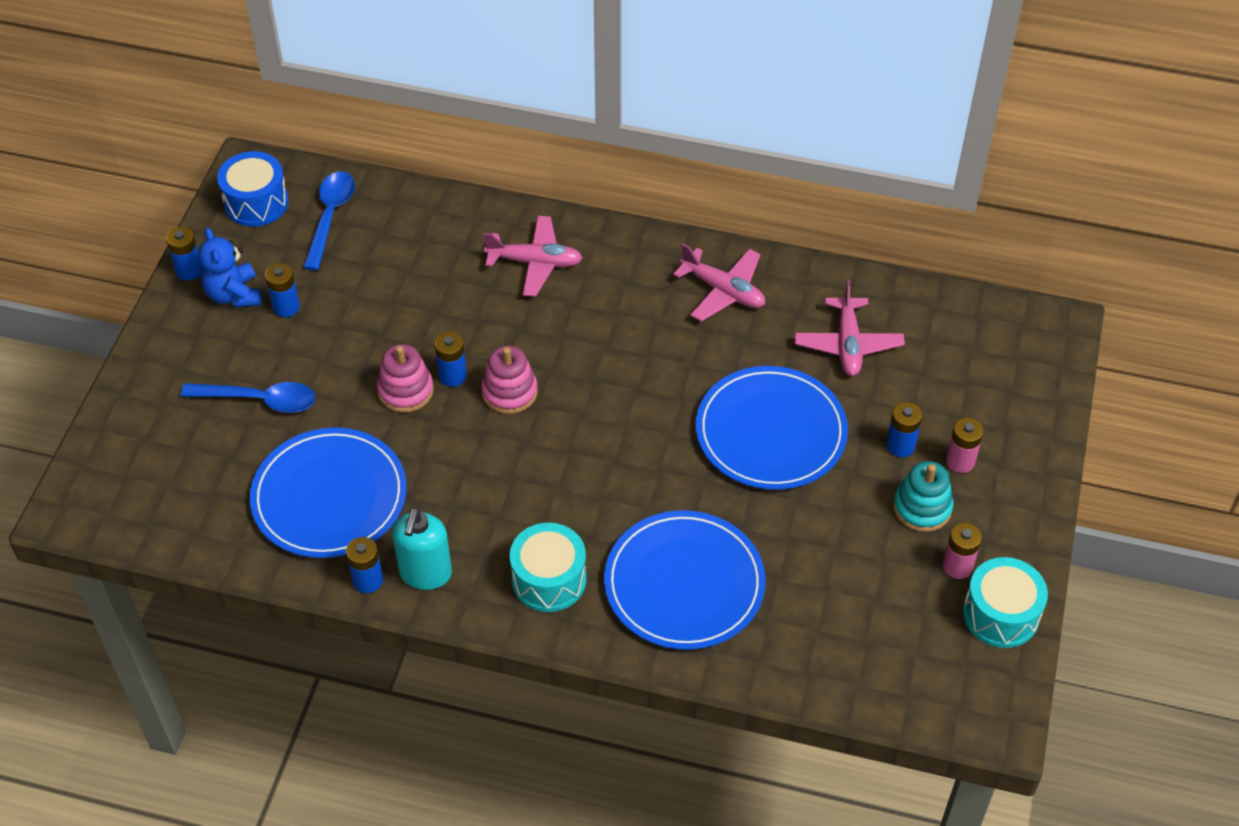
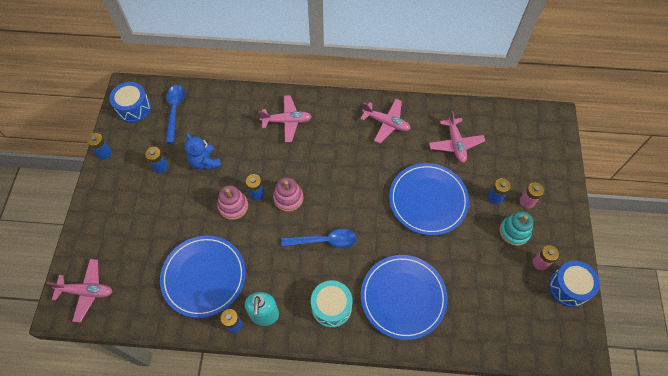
camera: 10 degrees left, 10 degrees up
(119, 489) = (86, 291): none -> pink plane
(234, 295) = (131, 164): blue teddy bear -> blue teddy bear (205, 162)
(259, 400) = (155, 224): blue spoon -> blue spoon (324, 241)
(1000, 614) = (568, 287): turquoise drum -> blue drum

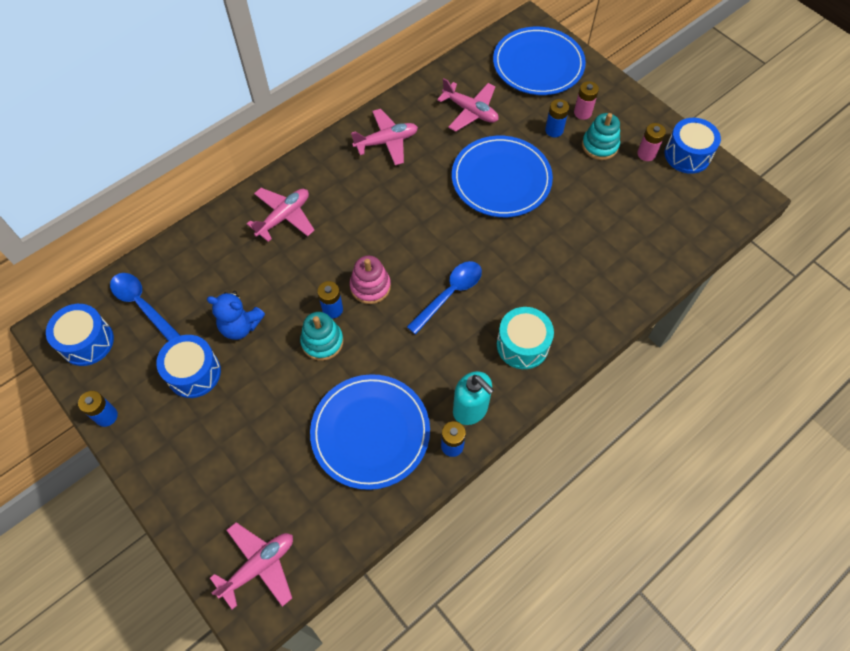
camera: 45 degrees left, 0 degrees up
(160, 166) = (194, 373): blue battery -> blue drum
(233, 206) = (322, 341): pink stacking toy -> turquoise stacking toy
(403, 297) = (573, 279): blue plate -> blue plate (538, 64)

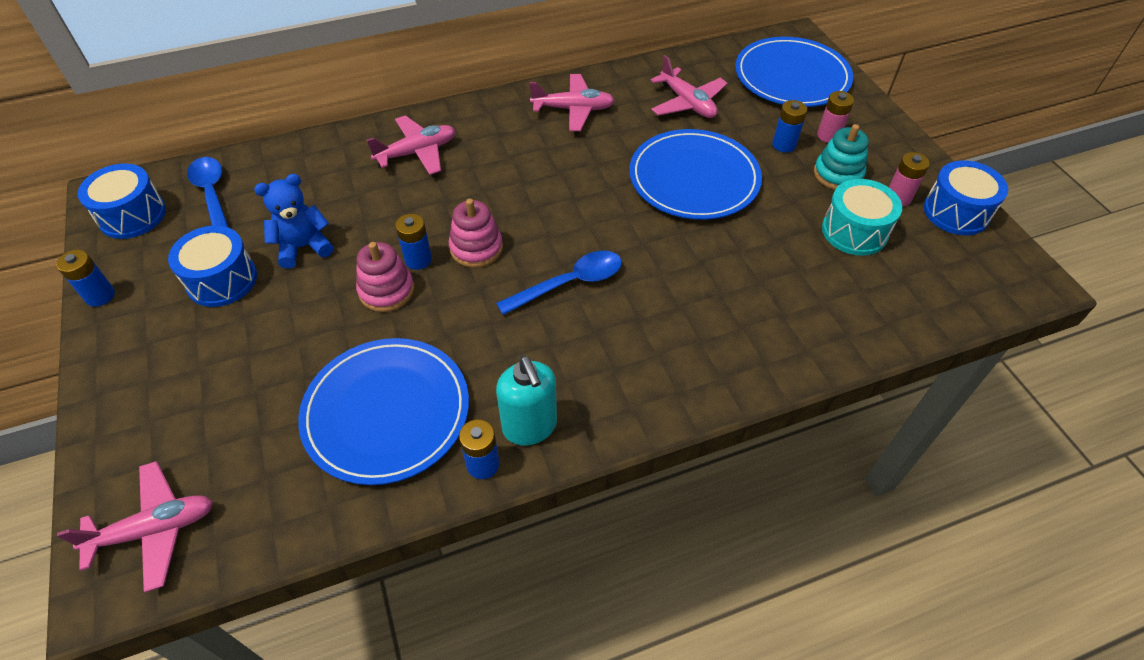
camera: 20 degrees right, 10 degrees down
(240, 326) = (303, 247): blue teddy bear -> blue teddy bear turned 120 degrees clockwise
(322, 341) = (386, 290): turquoise stacking toy -> pink stacking toy
(522, 345) = (637, 369): turquoise drum -> turquoise drum (854, 231)

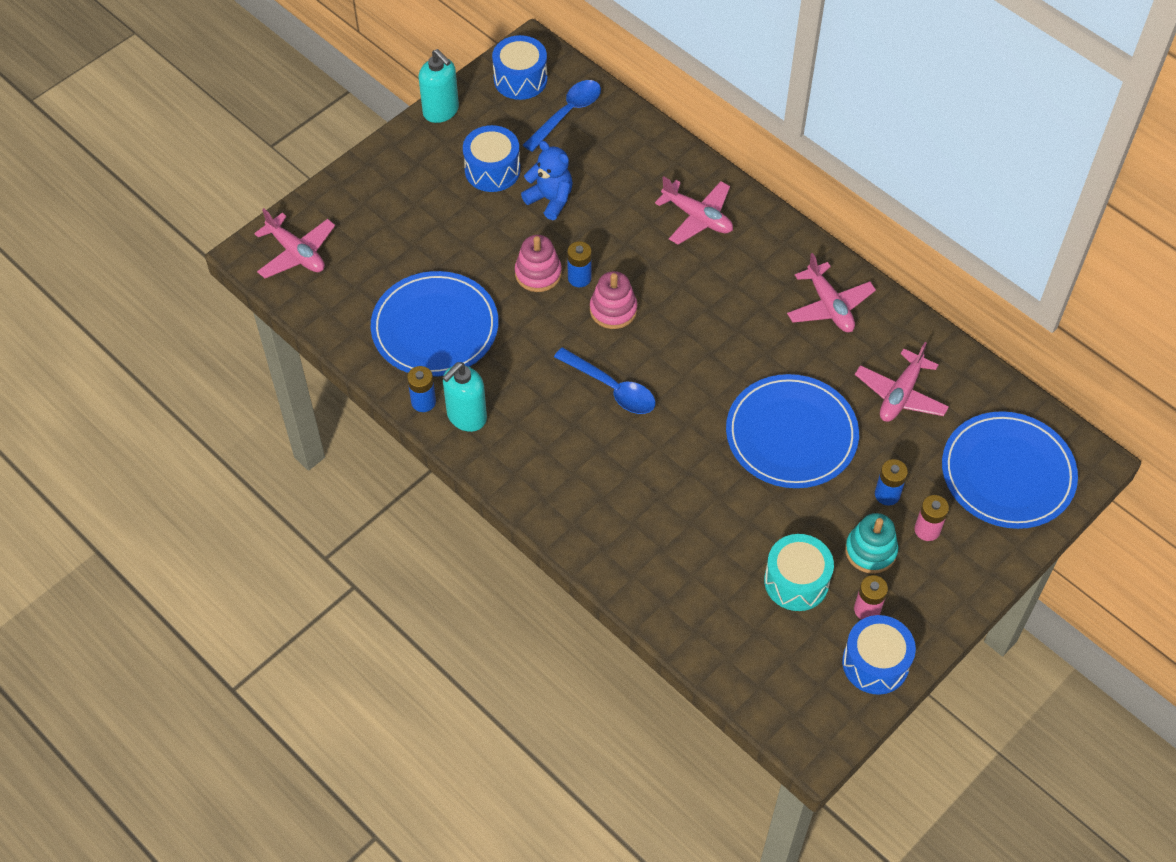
camera: 65 degrees right, 5 degrees up
(100, 296) = (441, 111): blue battery -> turquoise soap dispenser

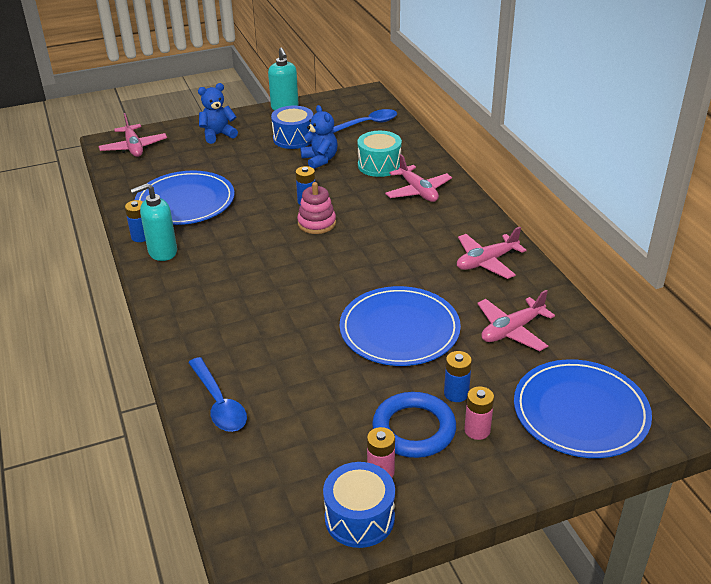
camera: 25 degrees right, 20 degrees down
(390, 194) = (218, 135): none -> blue teddy bear
(520, 79) = (348, 104): blue drum -> none
(538, 273) = (280, 192): pink stacking toy -> none
(611, 388) = (279, 264): blue spoon -> blue spoon (219, 403)
(796, 581) = (331, 430): turquoise drum -> turquoise drum (379, 165)
(829, 306) = (486, 262): pink plane -> pink plane turned 60 degrees clockwise
(870, 551) = (414, 429): turquoise stacking toy -> blue ring

